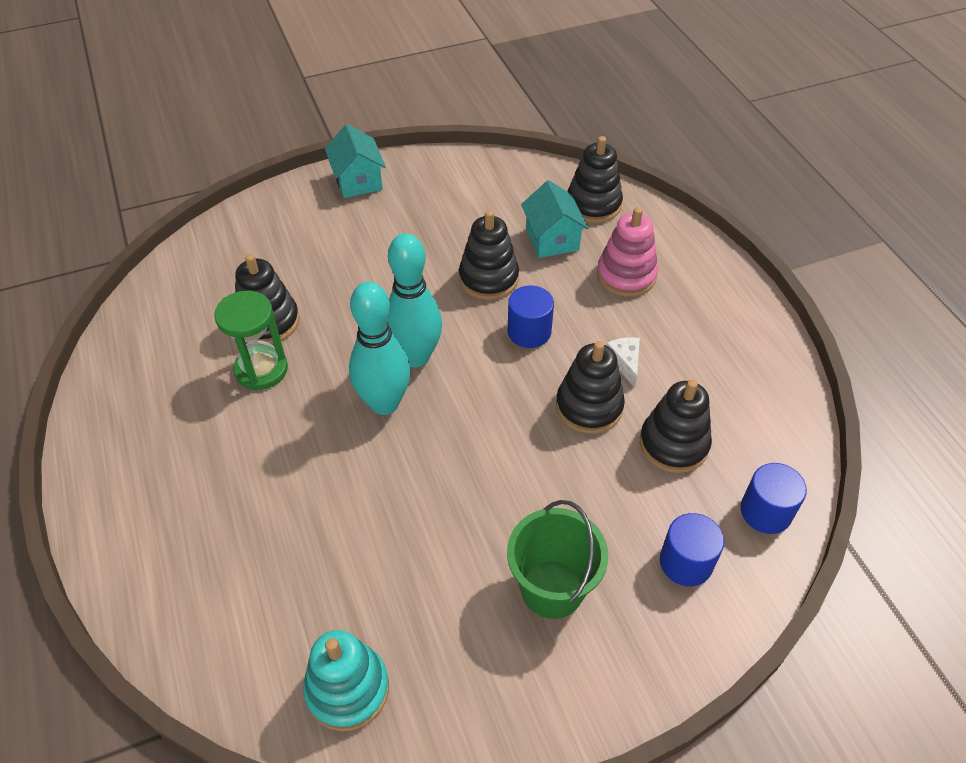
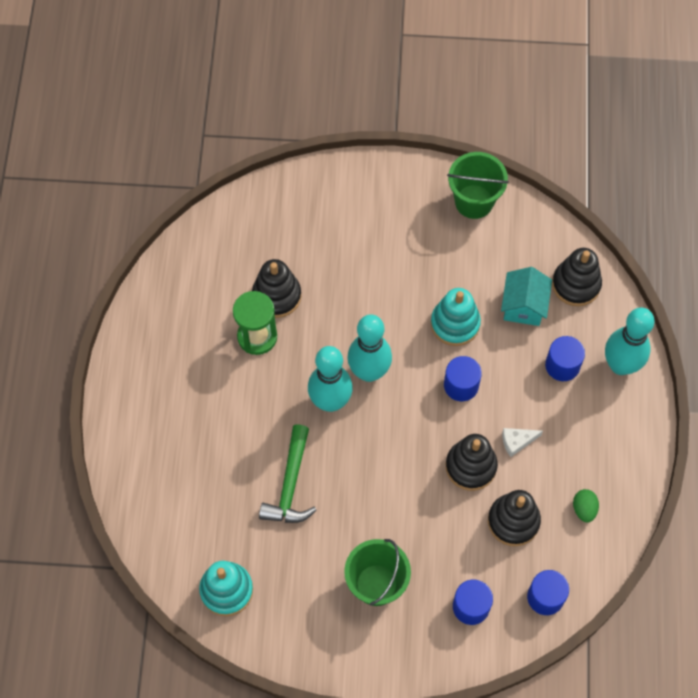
camera: 25 degrees right, 15 degrees up
(358, 181) = (397, 181): turquoise house -> none
(377, 514) = (290, 485): none -> green hammer
(447, 173) = (474, 201): none -> green bucket
(488, 278) = (455, 324): black stacking toy -> turquoise stacking toy
(625, 362) = (517, 442): white cheese -> white cheese turned 120 degrees counterclockwise
(626, 275) = (562, 365): pink stacking toy -> blue cylinder
(685, 255) = (620, 365): none -> turquoise bowling pin
(742, 399) = (584, 509): none -> green egg

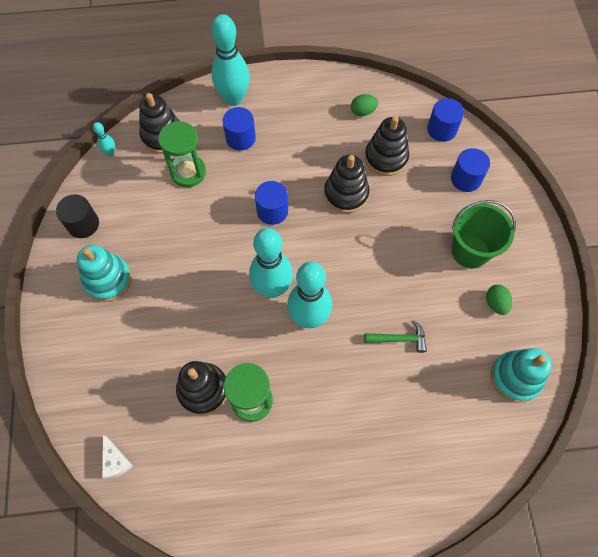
camera: 100 degrees left, 0 degrees up
(290, 485) = (399, 339): green hammer -> green hammer, size x0.63
(310, 594) = (495, 303): none -> green egg
(455, 324) = (212, 223): turquoise stacking toy -> turquoise stacking toy (108, 280)
(474, 201) = (83, 224): green bucket -> black cylinder
(517, 442) = (316, 163): white cheese -> white cheese (116, 461)
(523, 306) = (188, 172): turquoise house -> green hourglass
(560, 231) = (110, 153): none -> turquoise bowling pin

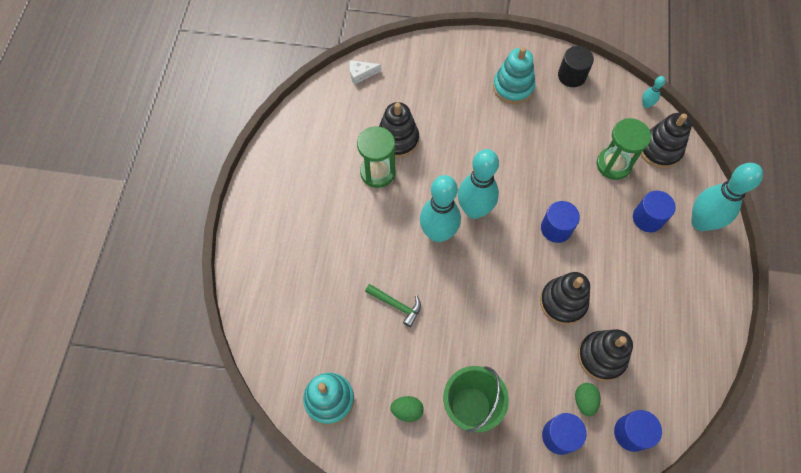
camera: 105 degrees right, 0 degrees up
(363, 111) = (668, 351): green egg -> green egg (584, 401)
(399, 339) = (396, 305): green hammer -> green hammer turned 75 degrees counterclockwise

